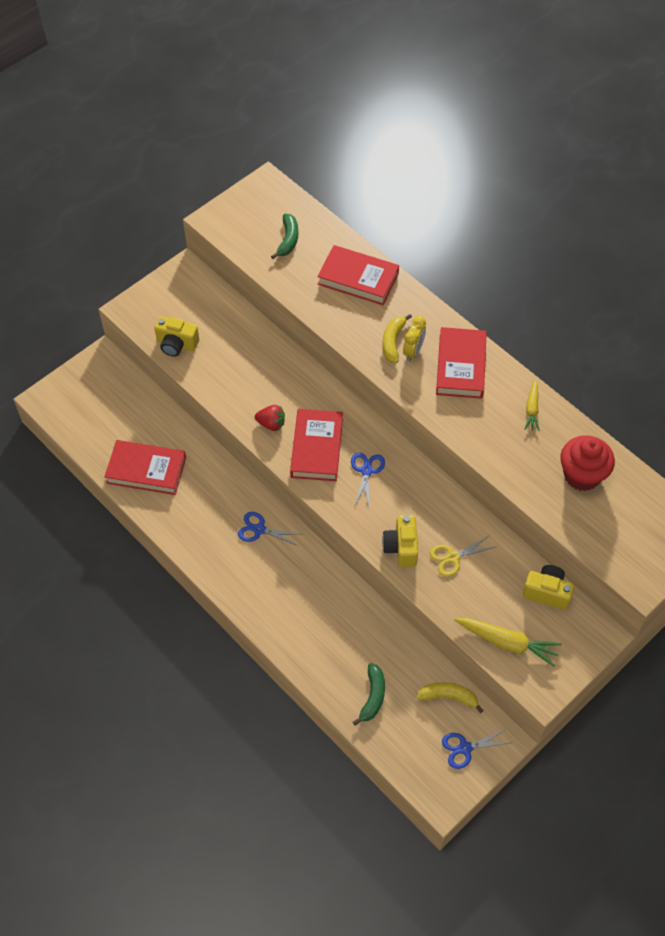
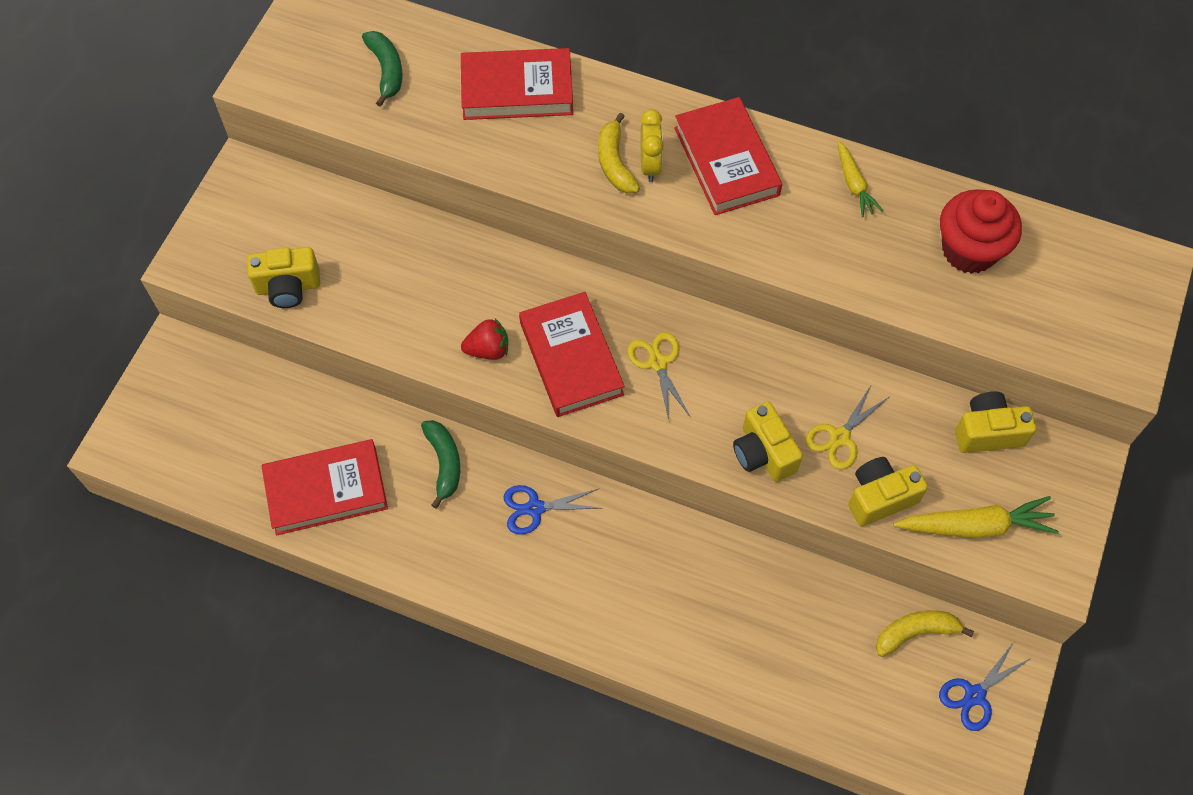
camera: 25 degrees left, 5 degrees up
(366, 471) = (657, 363): blue scissors -> yellow scissors
(372, 697) = (816, 680): green banana -> green banana (444, 463)
(458, 602) = (880, 497): none -> yellow camera

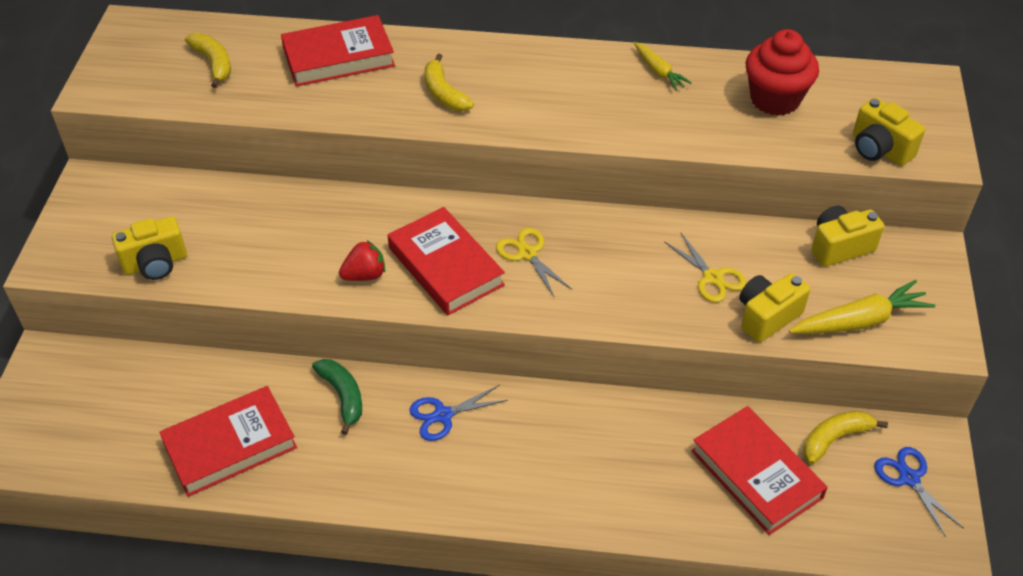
camera: 15 degrees left, 15 degrees down
(386, 70) = (213, 63): green banana -> yellow banana
(650, 165) = (476, 89): yellow clock -> none
(726, 161) = (543, 75): red book -> red book (756, 474)
(763, 453) = (649, 304): yellow camera -> yellow camera (879, 149)
(839, 437) = (712, 278): yellow scissors -> yellow scissors turned 60 degrees counterclockwise
(974, 695) = (909, 478): blue scissors -> blue scissors turned 120 degrees clockwise

